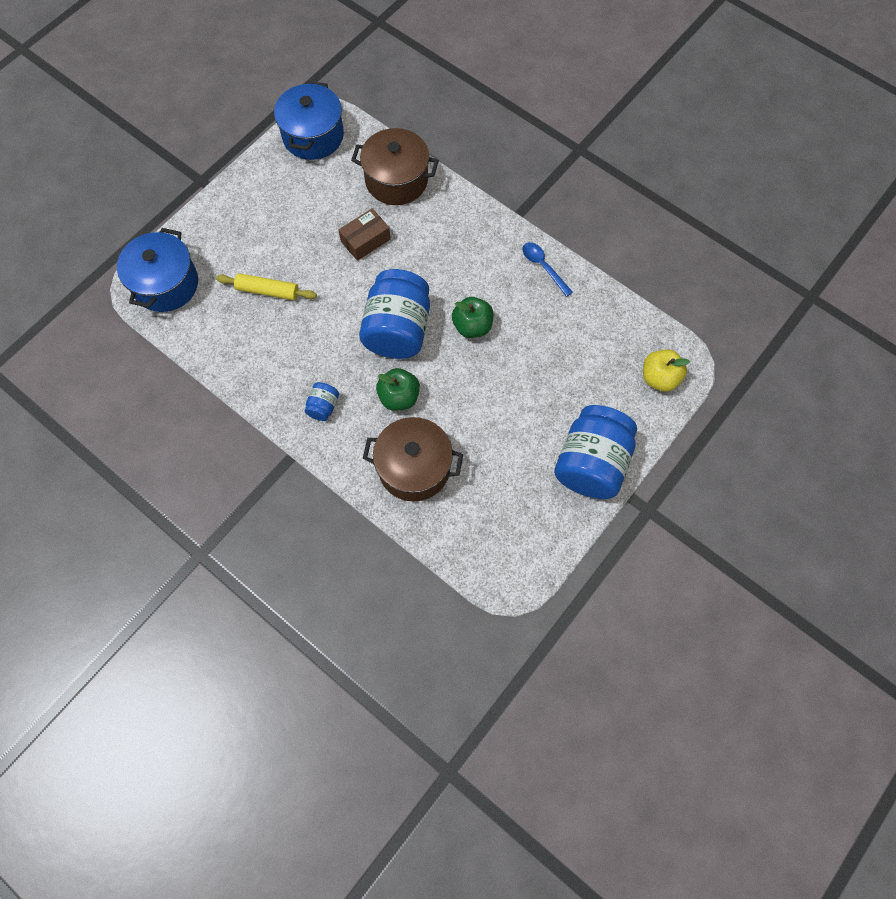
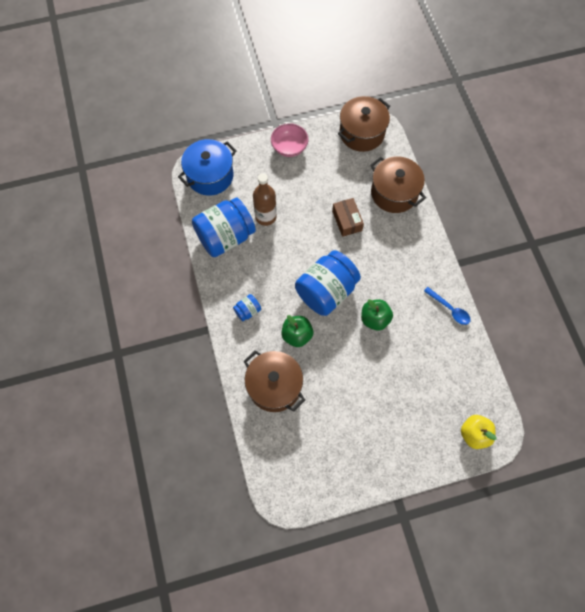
camera: 35 degrees right, 0 degrees up
(239, 198) = (289, 147): none -> pink bowl
(268, 291) = (265, 217): yellow rolling pin -> brown bottle
(313, 136) = (362, 133): blue pot -> brown pot
(365, 240) = (347, 220): brown box -> brown box turned 75 degrees clockwise
(543, 267) = (449, 309): blue spoon -> blue spoon turned 135 degrees clockwise
(591, 464) = (387, 460): blue jar -> blue jar (225, 237)

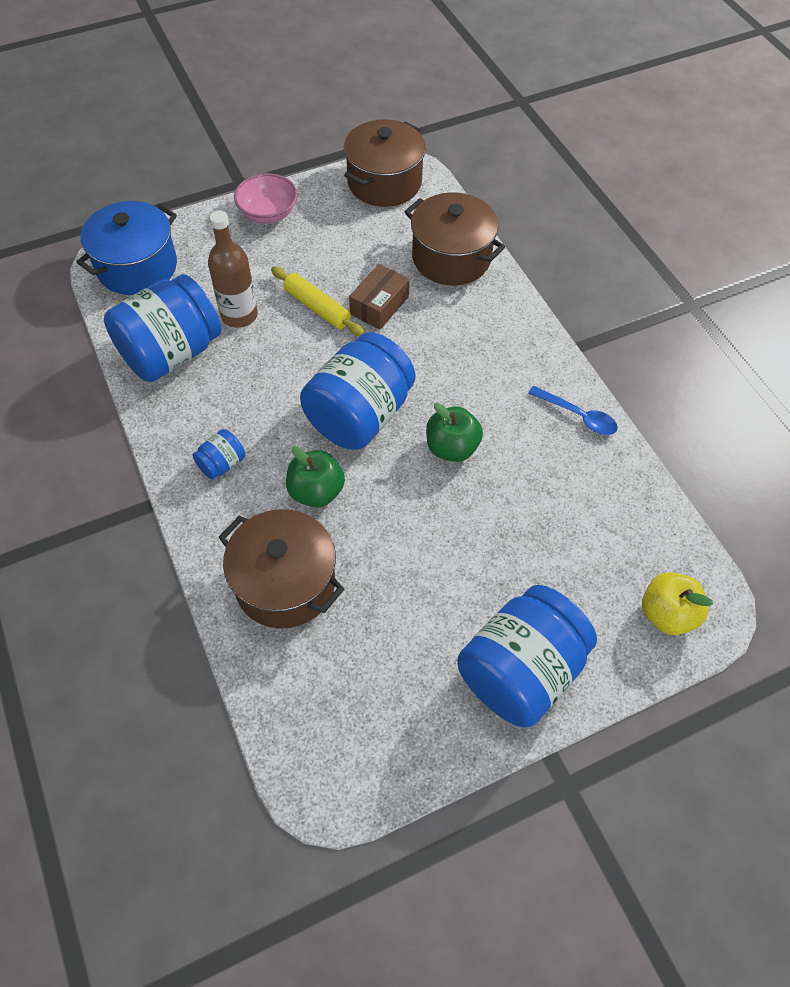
camera: 10 degrees left, 10 degrees down
(311, 217) = (317, 307): none -> yellow rolling pin
(347, 220) = (379, 305): brown box -> brown box turned 60 degrees clockwise
(390, 453) = (520, 671): none -> blue jar

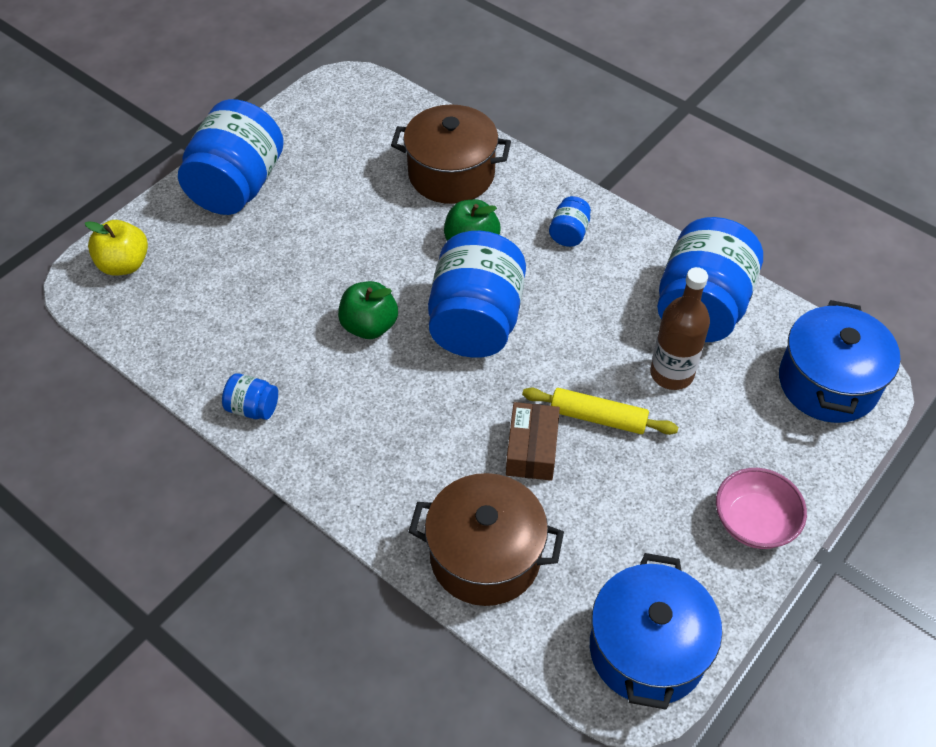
camera: 155 degrees right, 5 degrees down
(384, 182) = (647, 649): brown pot -> blue pot
(578, 416) = (253, 408): blue spoon -> blue jar

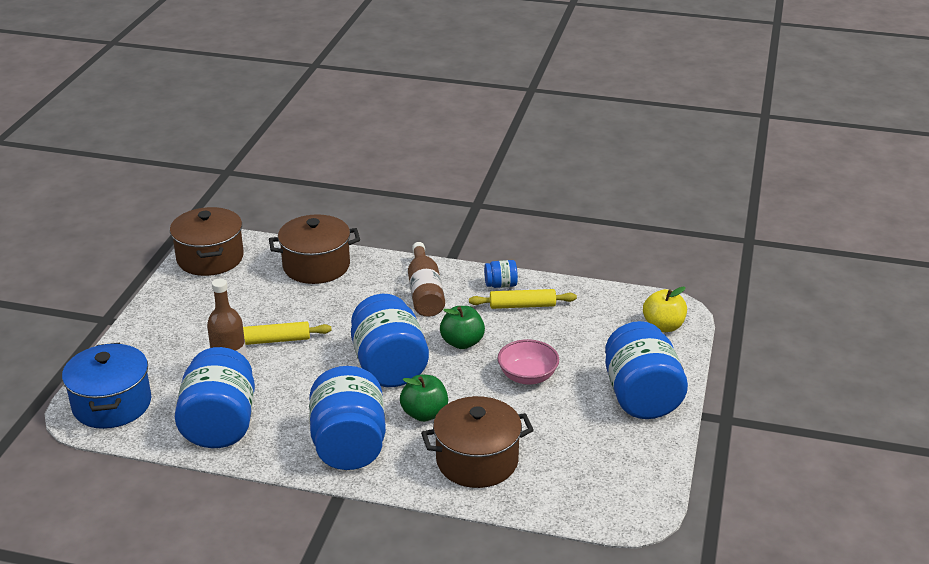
camera: 155 degrees right, 20 degrees down
(255, 359) = (522, 306): none -> yellow rolling pin
(360, 433) = (425, 292): none -> brown bottle
(531, 449) = (312, 314): brown box -> none
(569, 233) = (349, 445): blue jar -> blue jar, size x2.32
(647, 649) = (210, 258): blue pot -> brown pot
(754, 522) = (158, 320): pink bowl -> pink bowl (527, 376)

